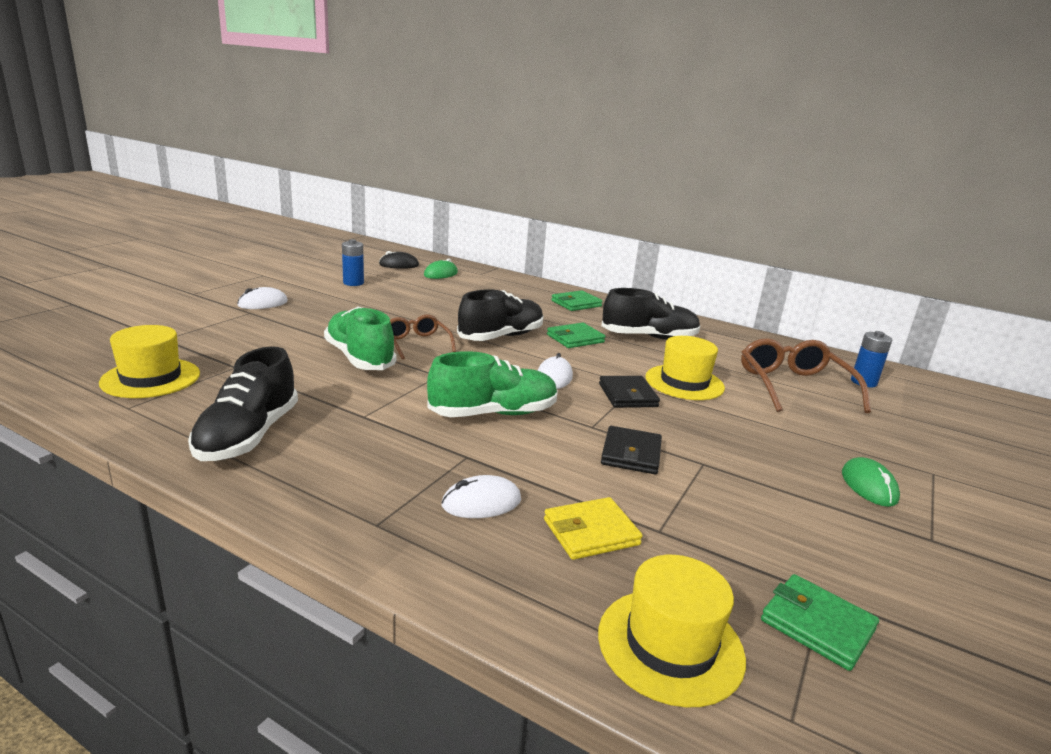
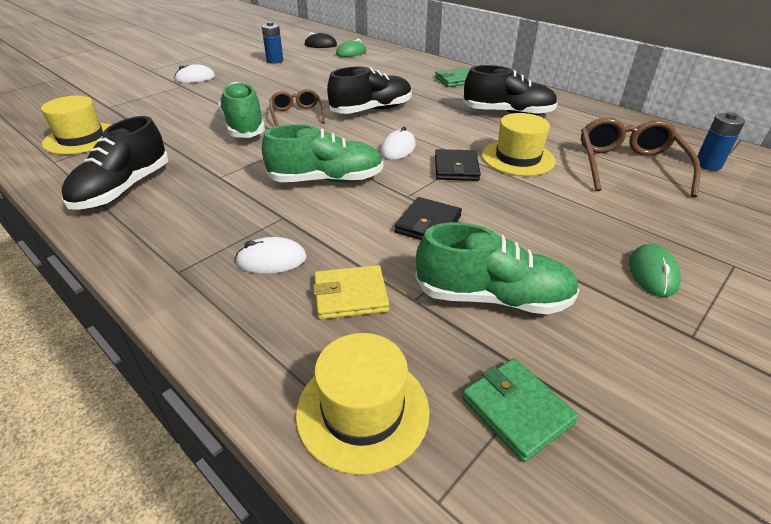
camera: 15 degrees right, 15 degrees up
(575, 338) = (437, 113): green wallet -> none
(736, 521) = (493, 298): none -> green shoe

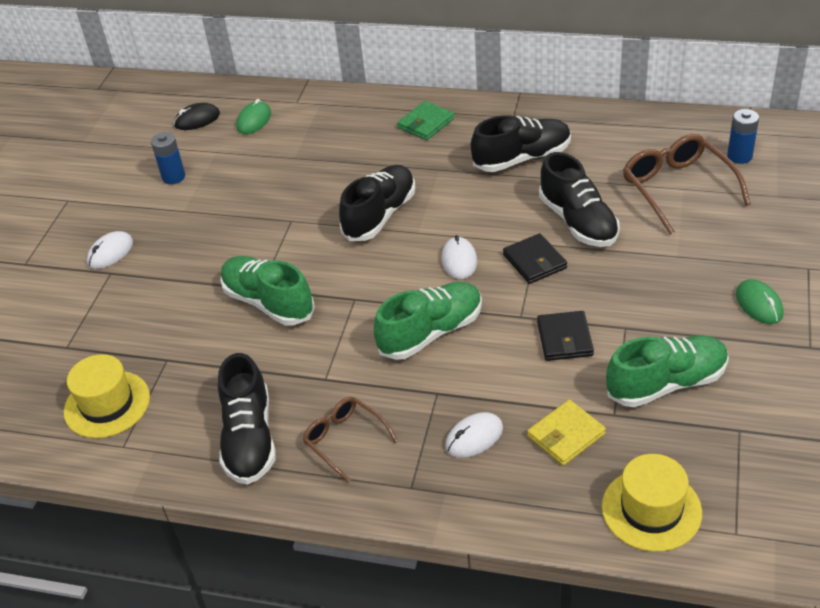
camera: 25 degrees left, 5 degrees up
(297, 114) = (306, 258): brown glasses -> brown glasses (345, 440)
(517, 158) = (578, 222): yellow hat -> black shoe
(517, 410) = (740, 458): green wallet -> none

